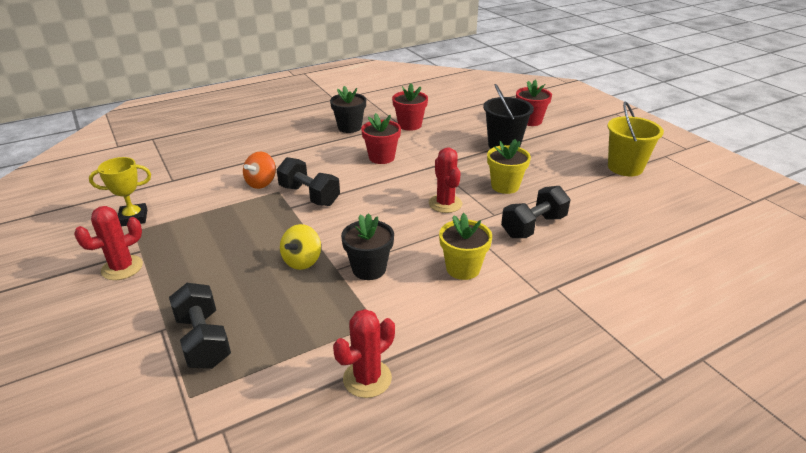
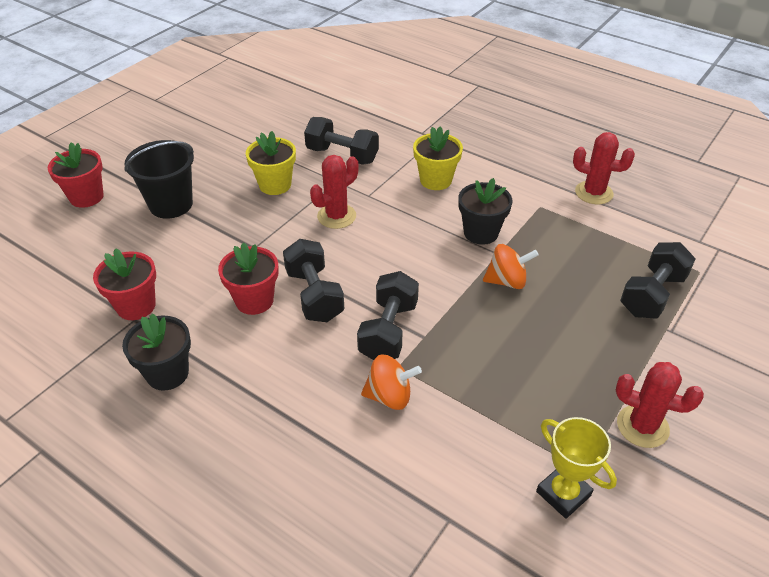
camera: 115 degrees left, 10 degrees up
(302, 261) = (507, 281): yellow spinning top -> orange spinning top
(367, 177) = (314, 295): none -> black dumbbell
(625, 167) = (193, 119): yellow bucket -> none

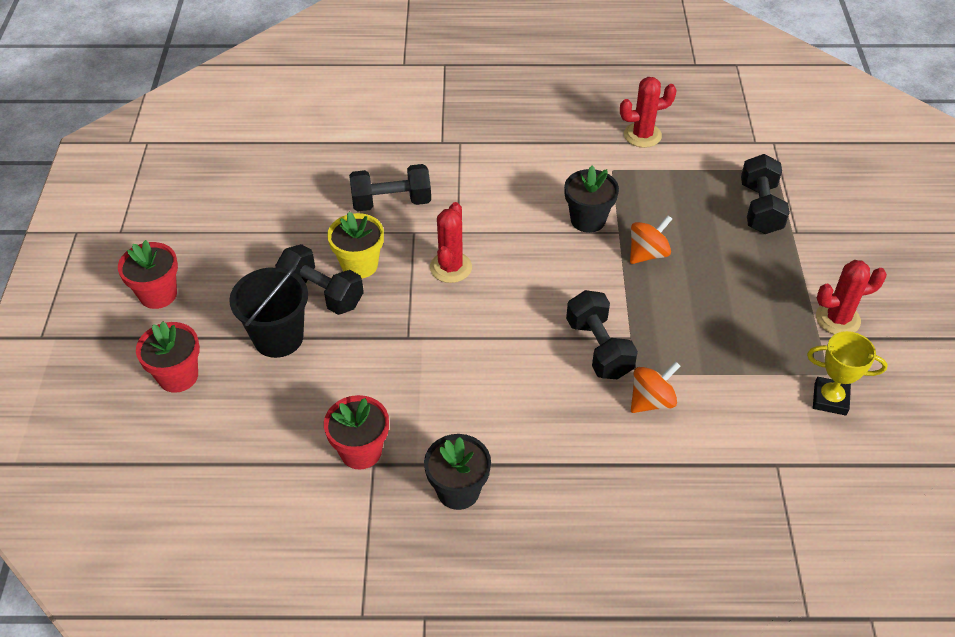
camera: 35 degrees left, 5 degrees up
(254, 300) = (462, 385): red flower pot -> red flower pot (158, 294)
(314, 295) = (508, 351): black dumbbell -> black dumbbell (322, 293)
(435, 180) = (502, 187): yellow flower pot -> none

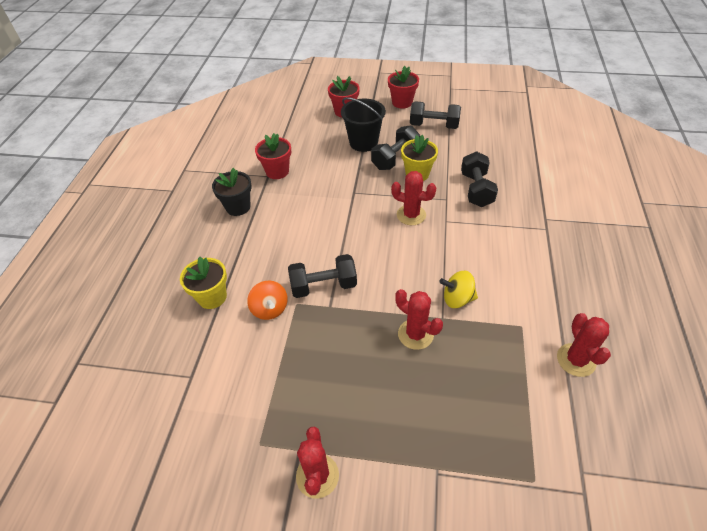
camera: 100 degrees right, 0 degrees up
(588, 220) = (457, 299): black flower pot -> yellow spinning top
(648, 254) = (415, 334): orange spinning top -> red cactus
(650, 476) = (212, 297): none -> yellow flower pot
(760, 208) = (472, 446): black dumbbell -> black dumbbell (434, 126)
(830, 399) = (233, 437): yellow trophy -> none

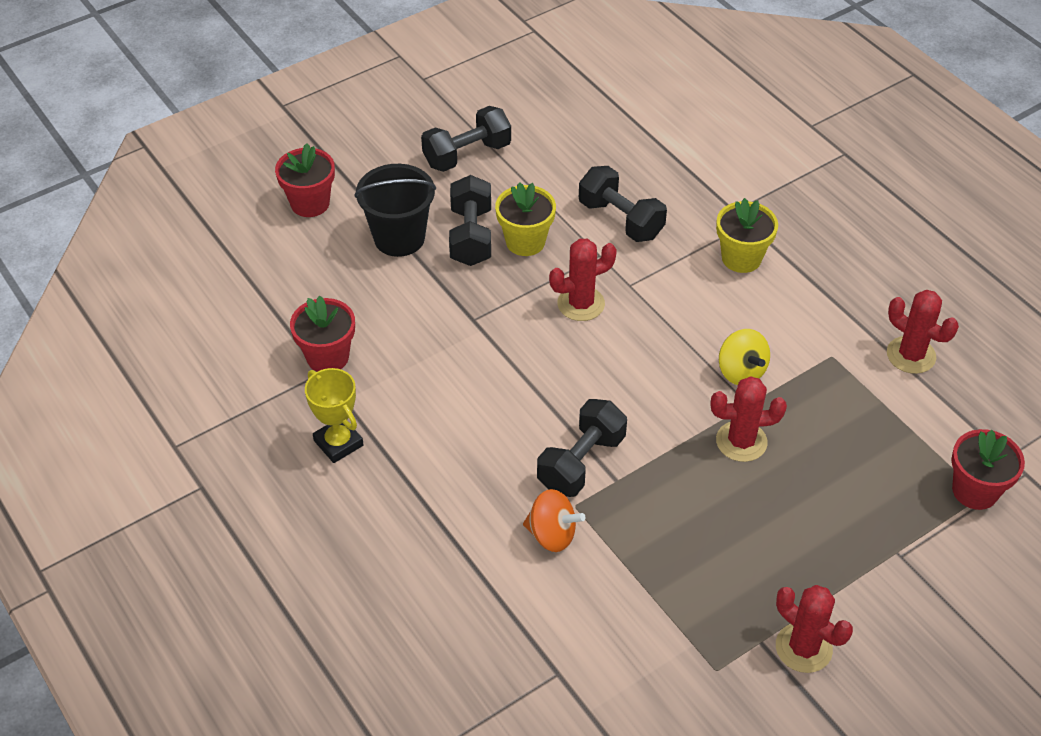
camera: 45 degrees left, 0 degrees up
(212, 297) = (462, 575): yellow flower pot -> yellow flower pot (741, 258)
(238, 207) = (338, 443): black flower pot -> yellow trophy
(402, 102) = (379, 141): red flower pot -> red flower pot (975, 491)
(457, 299) = (741, 372): yellow spinning top -> yellow spinning top turned 75 degrees counterclockwise

